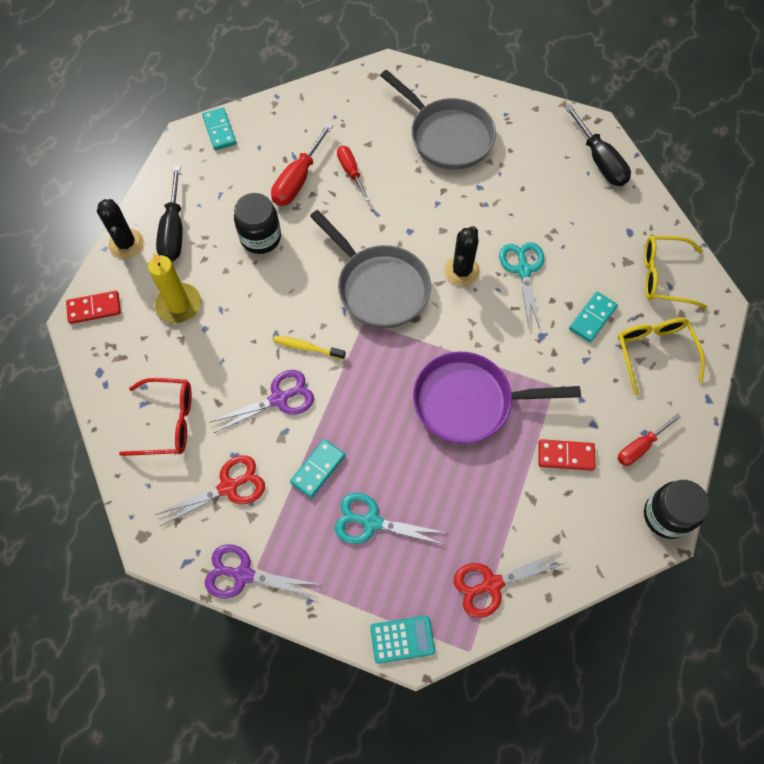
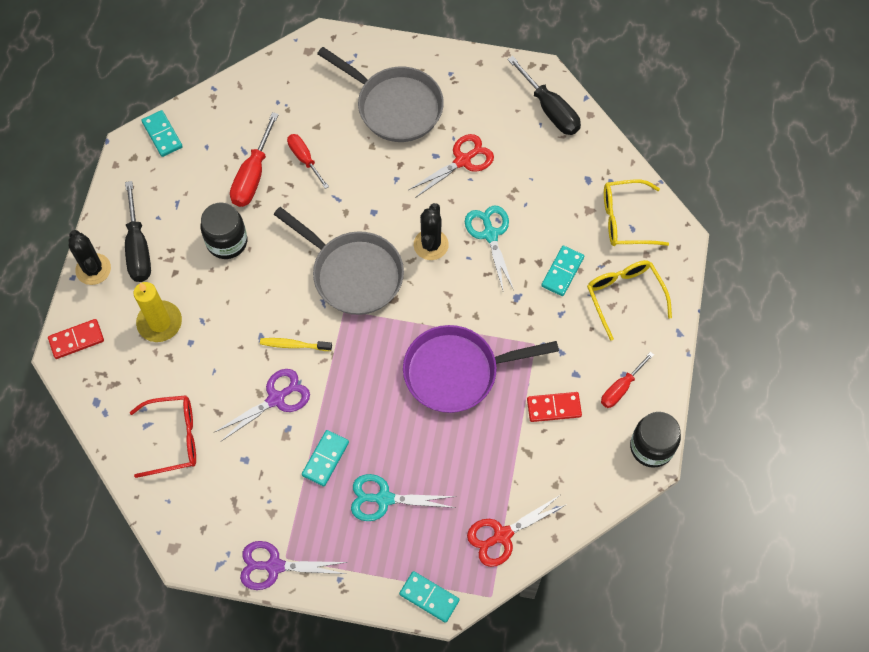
camera: 10 degrees left, 0 degrees up
(228, 487) = (244, 490): red scissors -> red scissors (462, 161)
(402, 639) = (429, 597): turquoise calculator -> turquoise domino

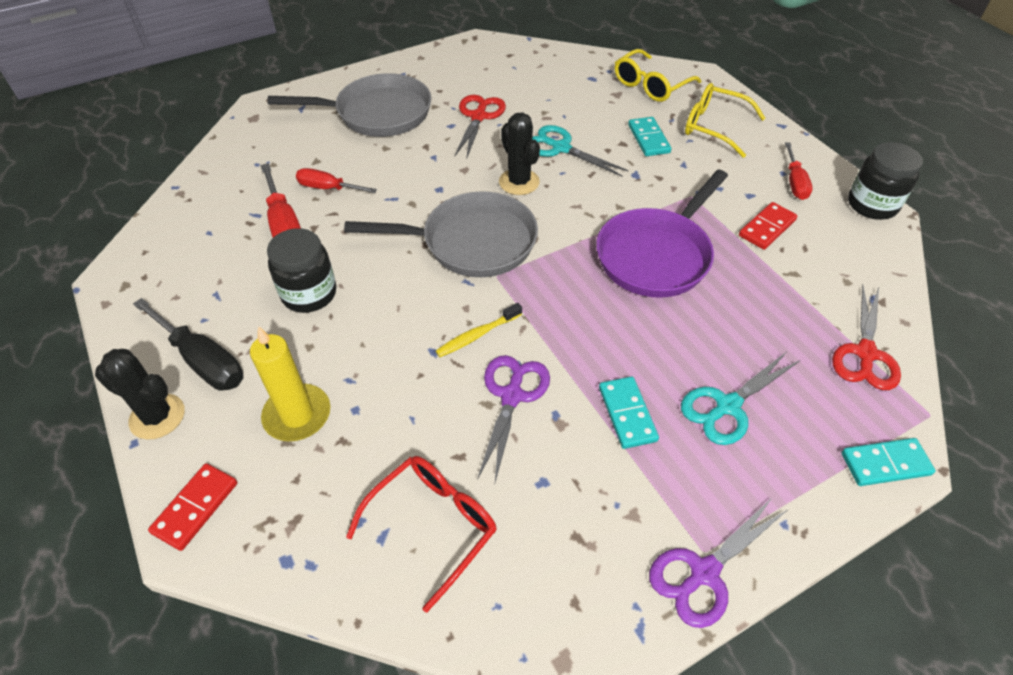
camera: 40 degrees left, 15 degrees down
(162, 135) = (145, 249): turquoise domino -> none
(550, 109) = (510, 56): black screwdriver -> none

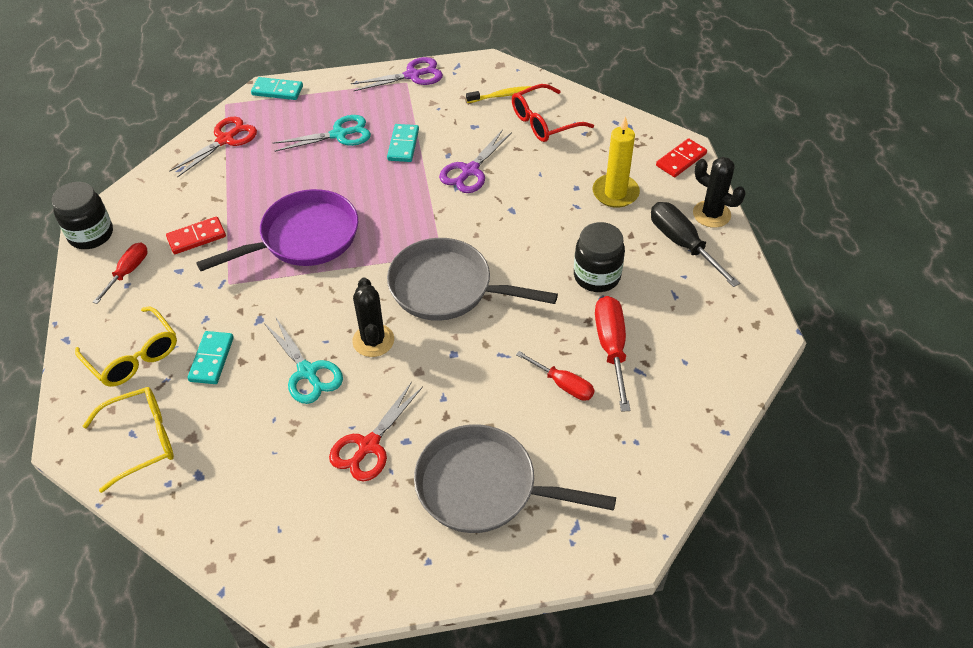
camera: 160 degrees left, 0 degrees up
(477, 335) = (476, 213): yellow toothbrush -> yellow toothbrush (501, 96)

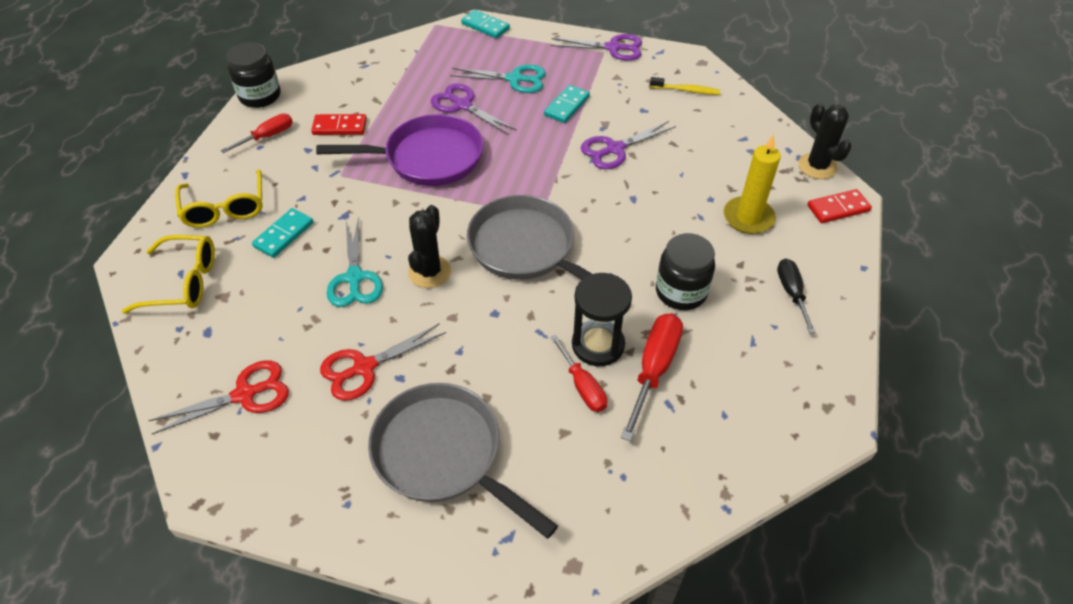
camera: 25 degrees right, 0 degrees up
(225, 140) = (415, 54): red scissors -> red scissors (244, 395)
(305, 176) = (463, 105): none -> purple scissors
(544, 122) = (714, 127): red glasses -> none
(555, 346) = (598, 345): none -> black hourglass
(682, 244) = (791, 293): black screwdriver -> black screwdriver, size x0.65
(711, 214) = (841, 274): black cactus -> black cactus (817, 166)

